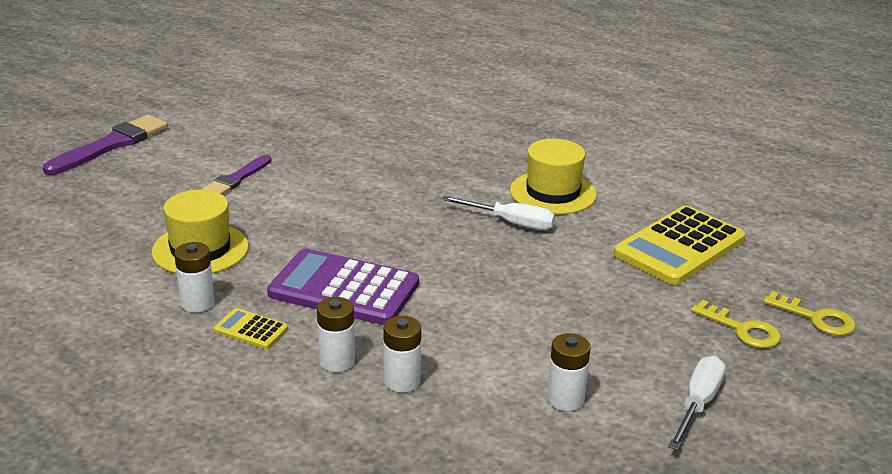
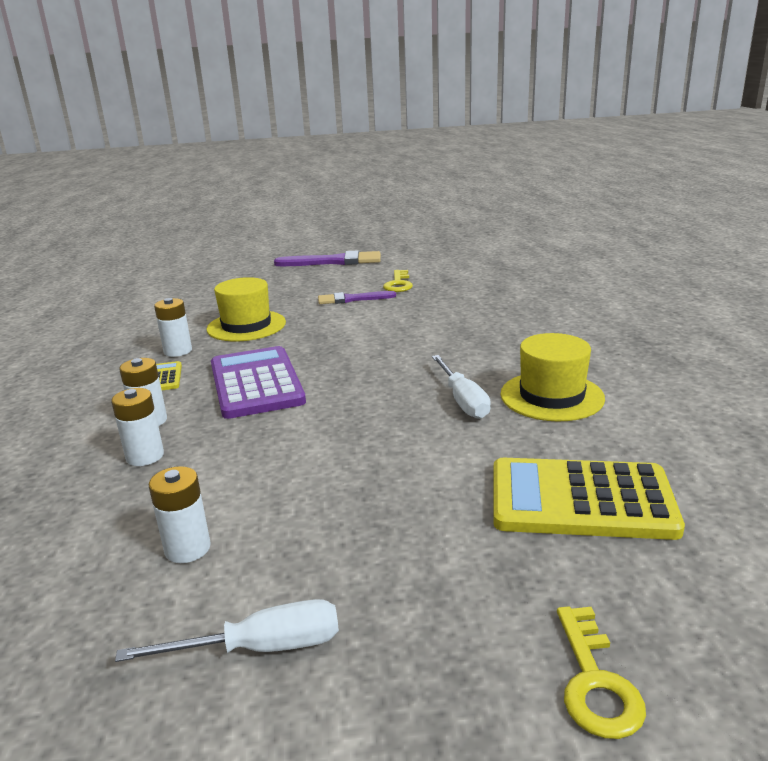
camera: 55 degrees right, 5 degrees down
(742, 329) = (471, 619): yellow key -> yellow key (398, 284)

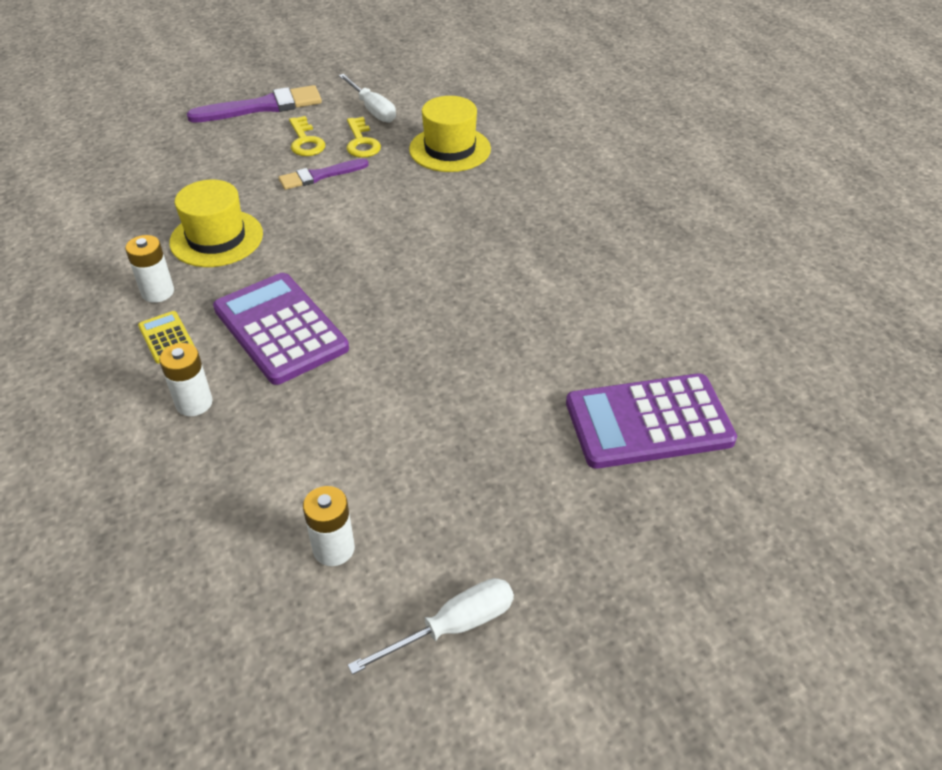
camera: 20 degrees left, 20 degrees up
(145, 456) = (220, 451): white battery -> none
(463, 400) = (505, 318): white screwdriver -> white screwdriver (372, 109)
(551, 396) = (585, 299): yellow hat -> yellow hat (450, 149)
(581, 500) = (648, 422): yellow calculator -> purple calculator
(595, 681) = (706, 589): yellow key -> yellow key (305, 141)

